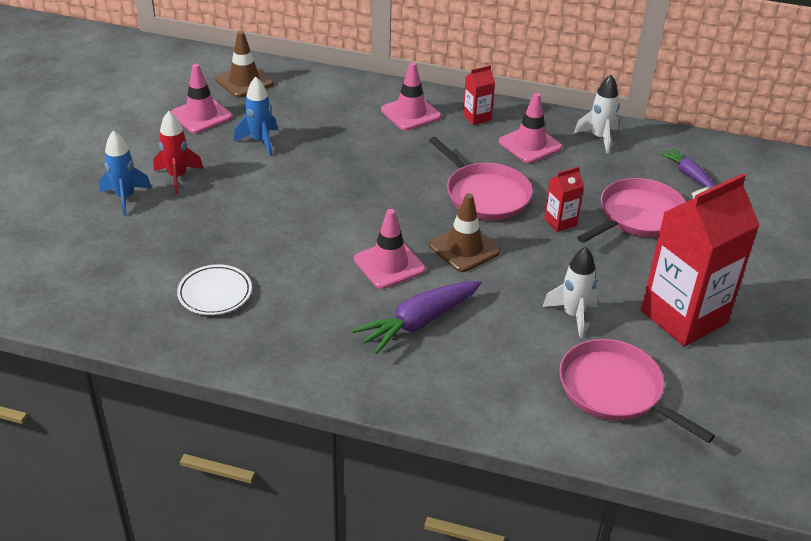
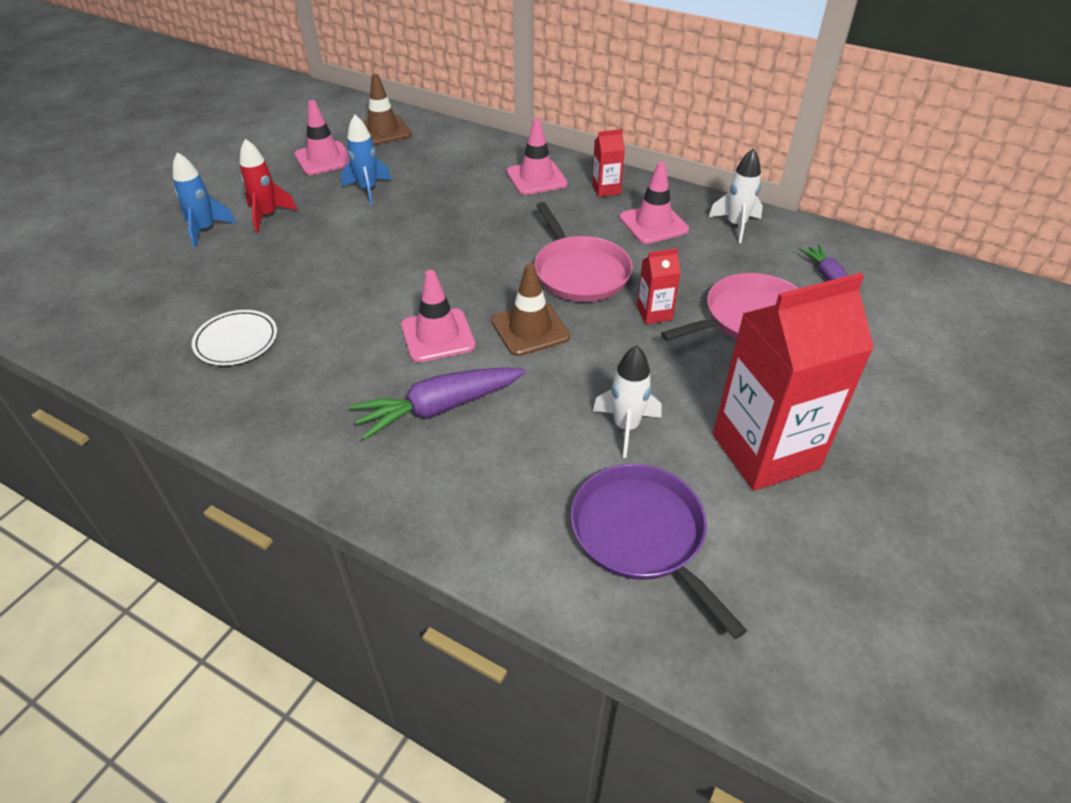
camera: 15 degrees right, 5 degrees up
(615, 390) = (642, 534): pink pan -> purple pan

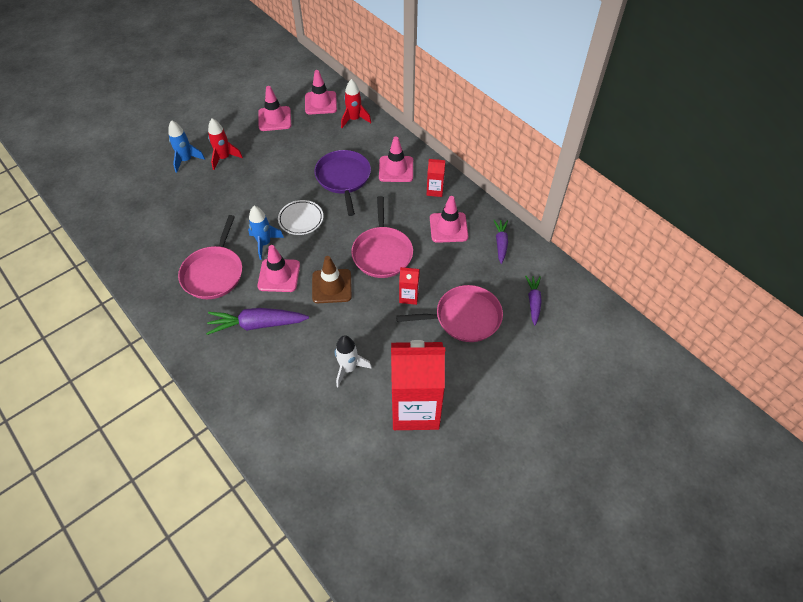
camera: 20 degrees right, 10 degrees up
(236, 341) = (173, 247): white plate -> white plate (301, 219)
(325, 358) = (214, 273): none -> pink pan
(368, 190) = (289, 152): blue rocket -> blue rocket (264, 243)
(383, 131) = (320, 103): brown traffic cone -> pink traffic cone
(443, 139) = (354, 119): none -> red rocket
(642, 534) = (320, 435): purple pan -> purple pan (343, 178)
(736, 225) = (501, 243): white rocket -> purple carrot

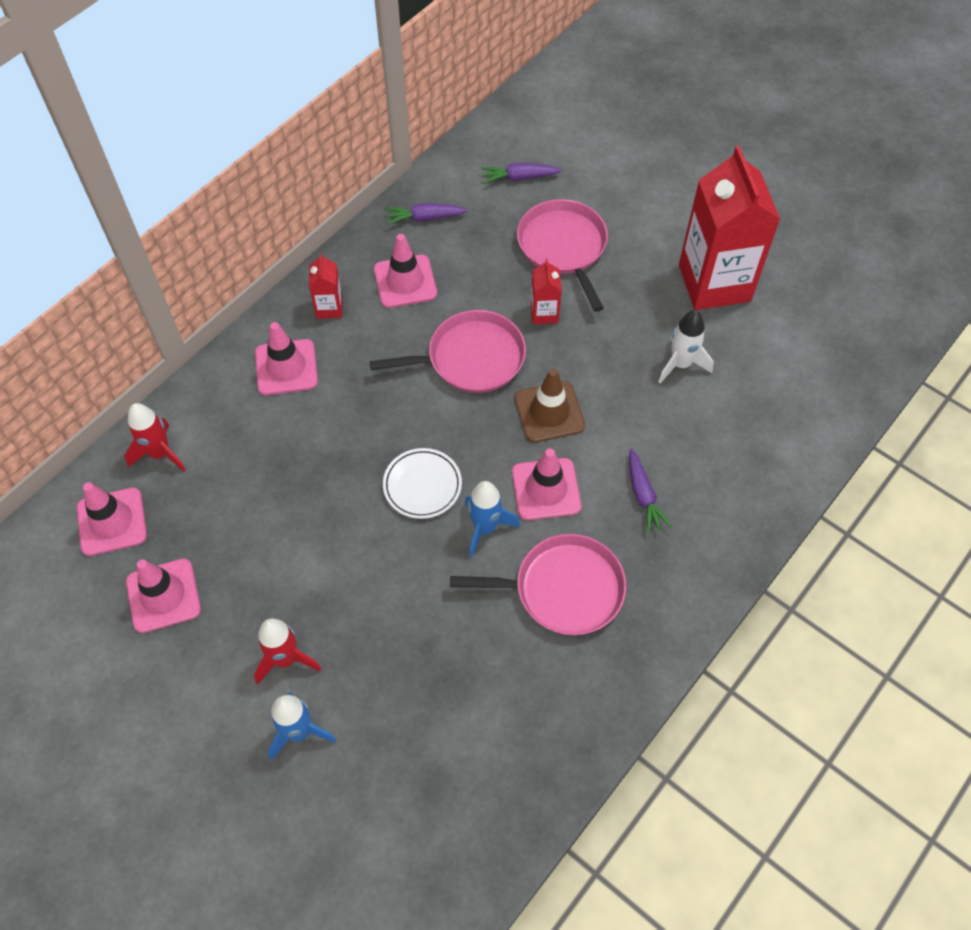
camera: 100 degrees left, 5 degrees up
(257, 324) = (643, 495): purple carrot -> purple carrot, size x0.60
(343, 178) = (317, 441): purple pan -> none

